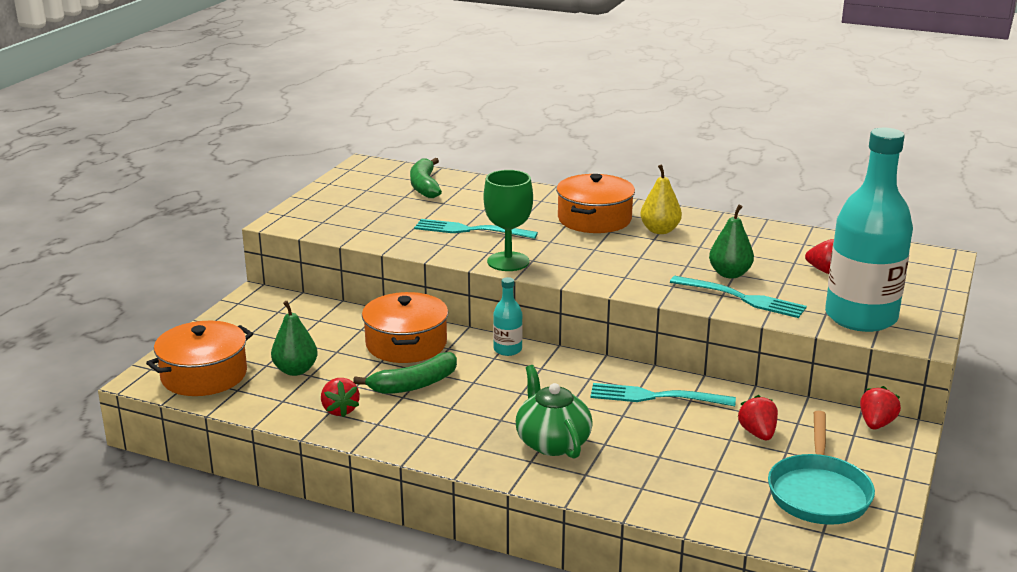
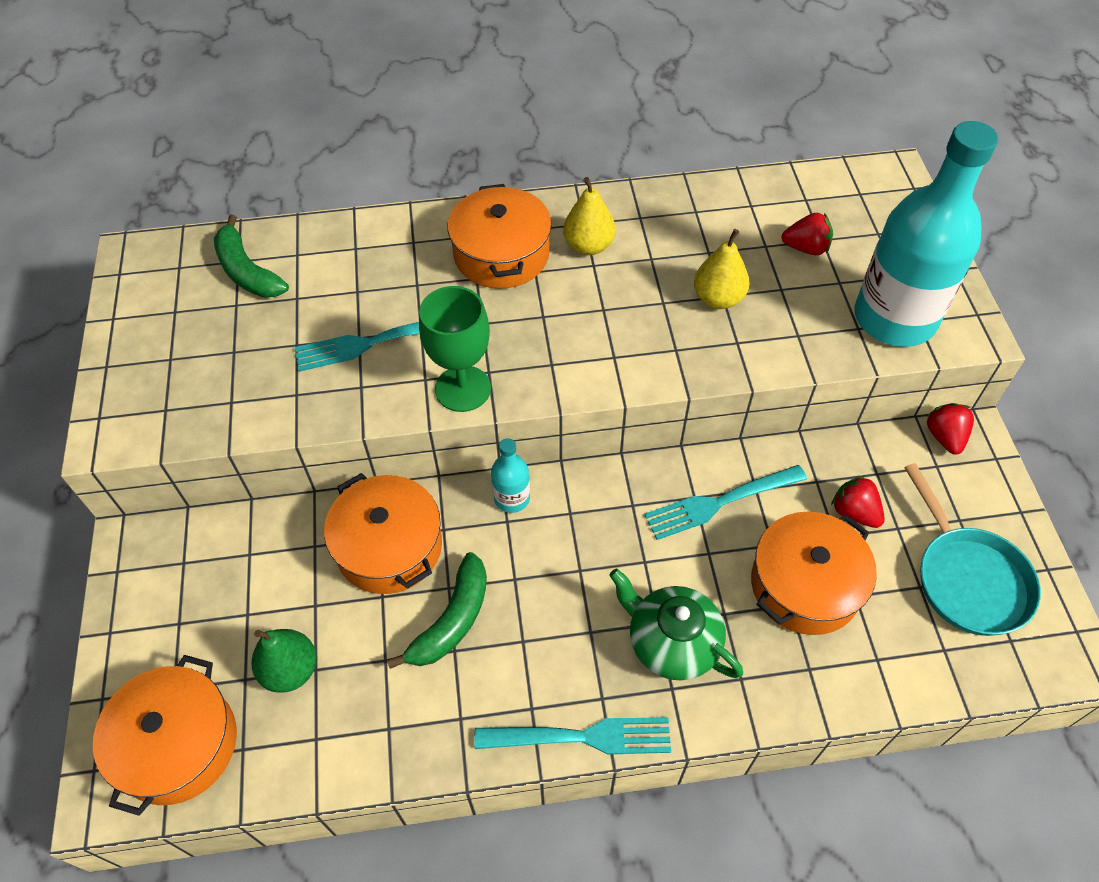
camera: 30 degrees left, 30 degrees up
(340, 410) = (399, 718): red strawberry -> none
(680, 452) = (805, 585): none -> orange pot
(729, 274) = (718, 299): green pear -> yellow pear
(741, 298) = (761, 340): turquoise fork -> turquoise fork (581, 737)

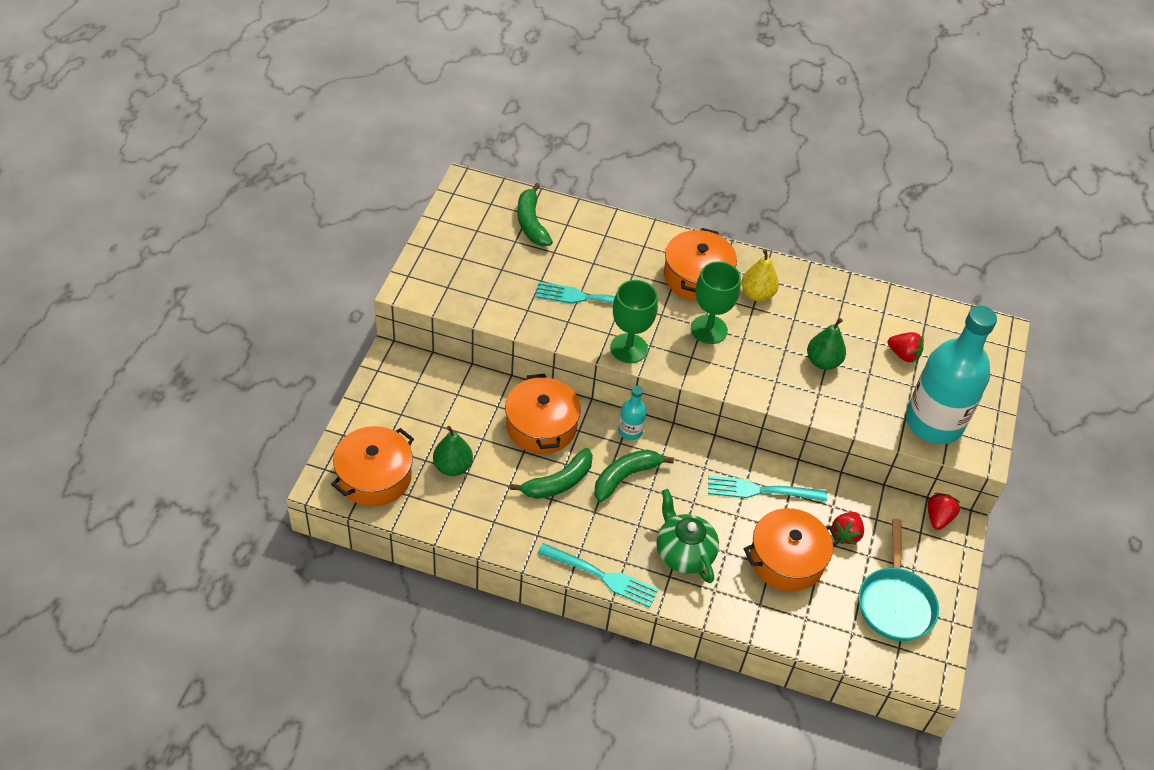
camera: 20 degrees right, 5 degrees down
(538, 568) = (625, 477): none -> green banana
(554, 317) = (709, 329): none -> green goblet
(718, 299) = (823, 362): yellow pear -> green pear
(854, 512) = (846, 534): red strawberry -> red strawberry turned 135 degrees counterclockwise

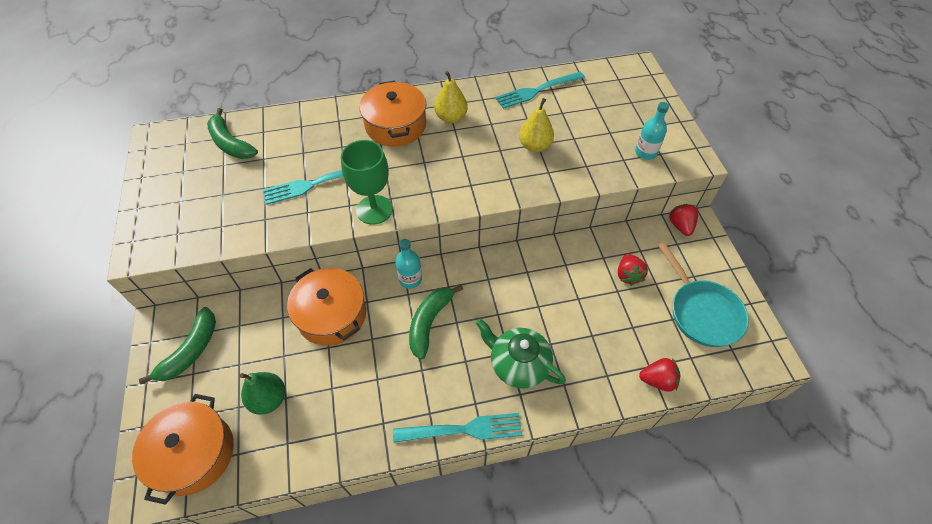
camera: 25 degrees left, 5 degrees up
(558, 482) = (375, 359): green banana -> green banana (191, 351)
(709, 329) = (431, 162): green goblet -> none
(761, 490) = (543, 274): turquoise fork -> turquoise fork (537, 90)
(786, 559) = (600, 322): orange pot -> none
(823, 362) = (535, 146): green pear -> yellow pear
(903, 355) = (587, 113): red strawberry -> red strawberry (657, 380)
(934, 422) = (645, 152): turquoise bottle -> turquoise bottle, size x0.43

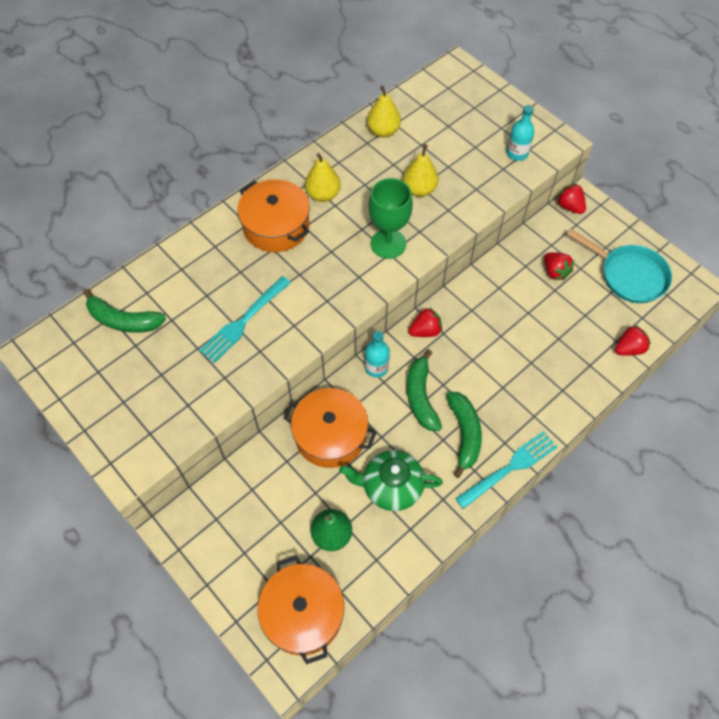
camera: 30 degrees left, 5 degrees up
(191, 351) = (225, 535): green banana -> green banana (464, 434)
(374, 210) = (321, 318): green goblet -> green goblet (388, 244)
(473, 269) = (425, 331): none -> red strawberry
(518, 364) = (517, 393): green teapot -> green teapot (391, 486)
(537, 90) = (383, 131): turquoise fork -> yellow pear

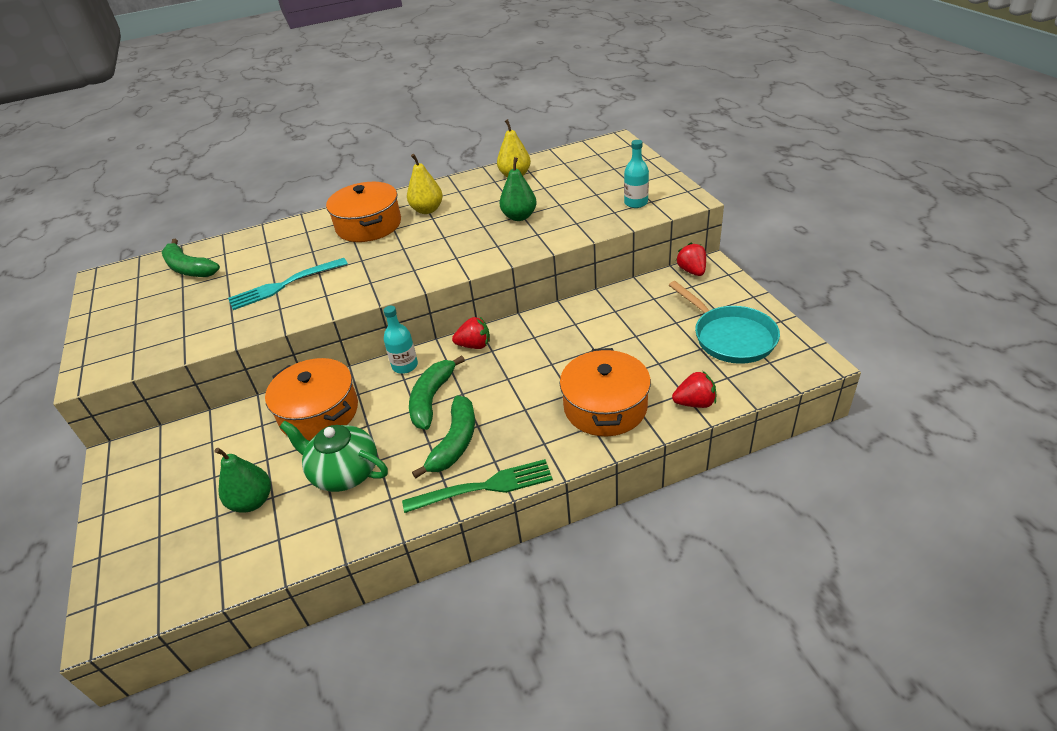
camera: 25 degrees right, 20 degrees down
(303, 614) = (165, 570): orange pot -> orange pot (605, 407)
(388, 244) = (460, 250): green goblet -> none
(419, 189) = (519, 217): yellow pear -> green pear
(509, 468) = (484, 487): turquoise fork -> green fork
(555, 272) = (644, 320): red strawberry -> none

